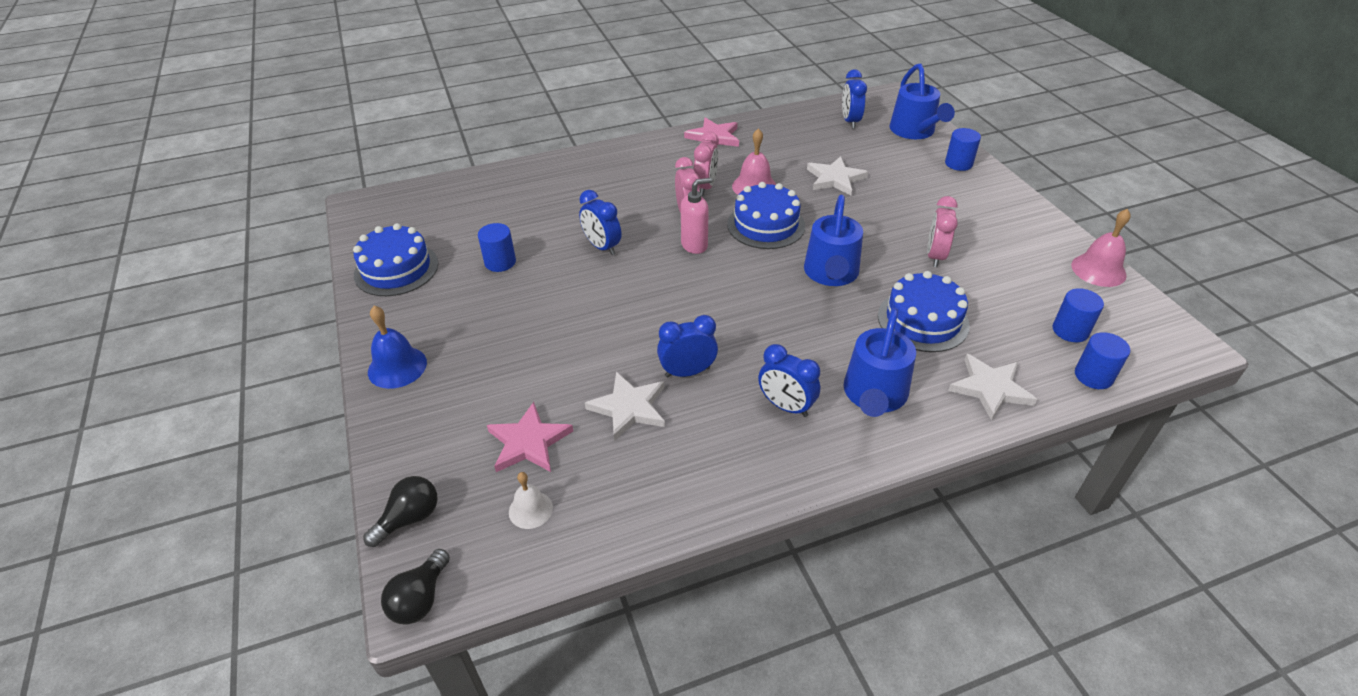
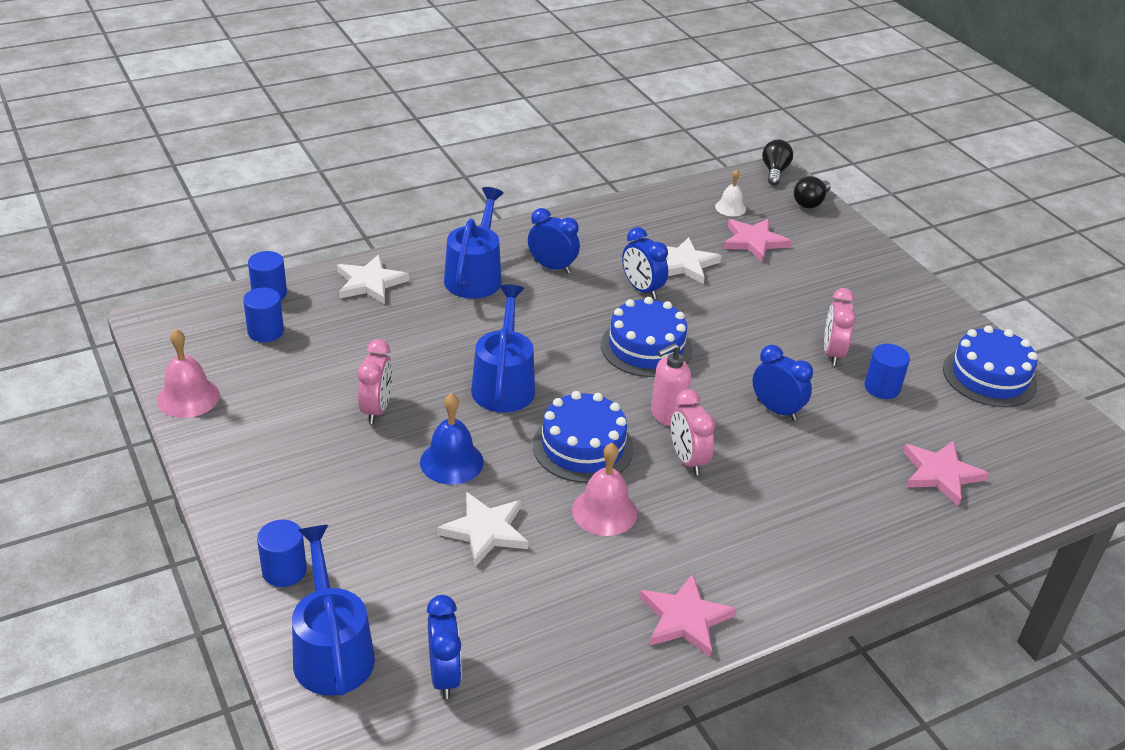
camera: 170 degrees right, 5 degrees down
(397, 367) = (902, 288): blue bell -> blue bell (451, 462)
(503, 201) = (940, 474): none -> pink star
(687, 372) = (642, 289): blue clock -> blue clock turned 75 degrees clockwise
(705, 187) = (674, 508): pink clock -> pink clock (832, 353)
(922, 320) = (413, 337): blue cake -> blue cake (646, 347)

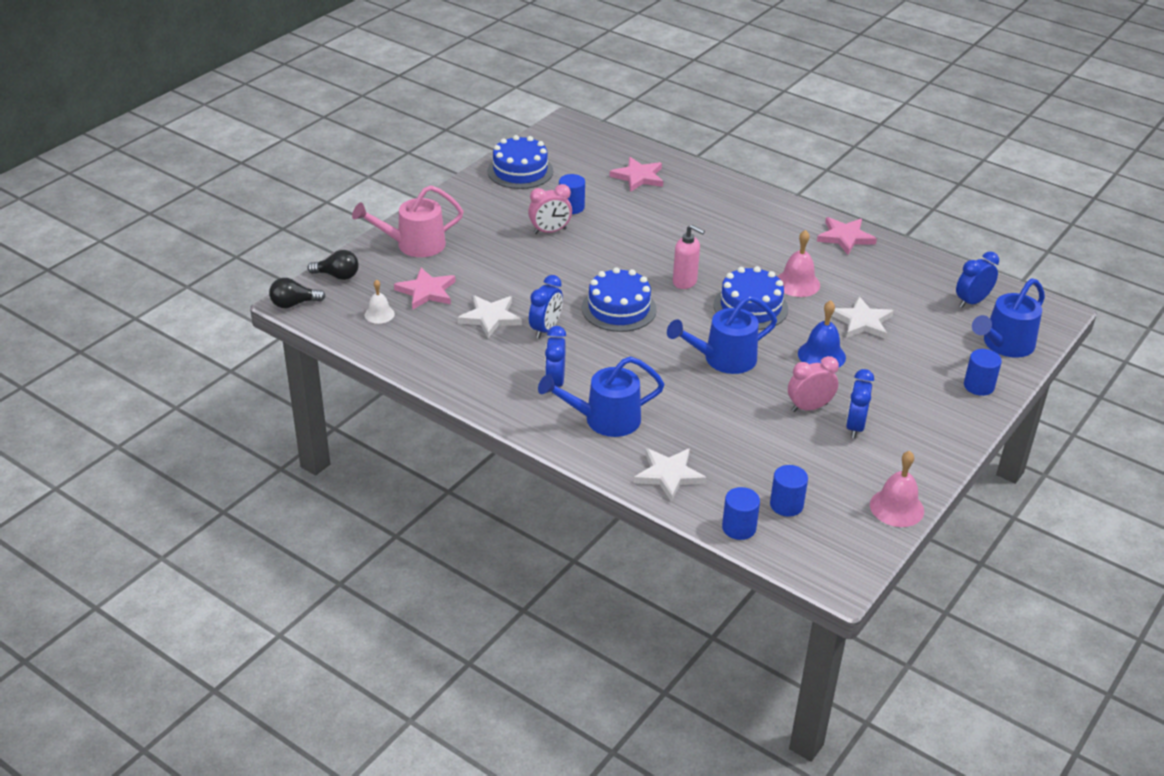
camera: 115 degrees left, 0 degrees up
(687, 460) = (719, 264): pink clock -> none
(776, 410) = (635, 242): blue clock -> blue clock (854, 427)
(847, 257) = (413, 245): none -> pink watering can

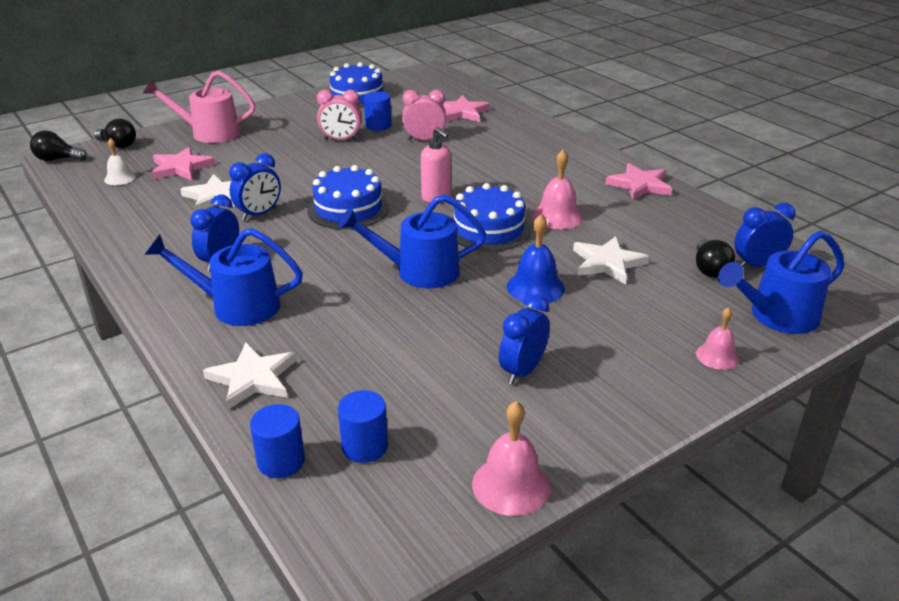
camera: 20 degrees right, 5 degrees down
(809, 407) = (480, 338): pink clock -> pink clock (424, 140)
(940, 313) = (709, 269): none -> black light bulb
(978, 386) = (717, 356): blue cylinder -> pink bell

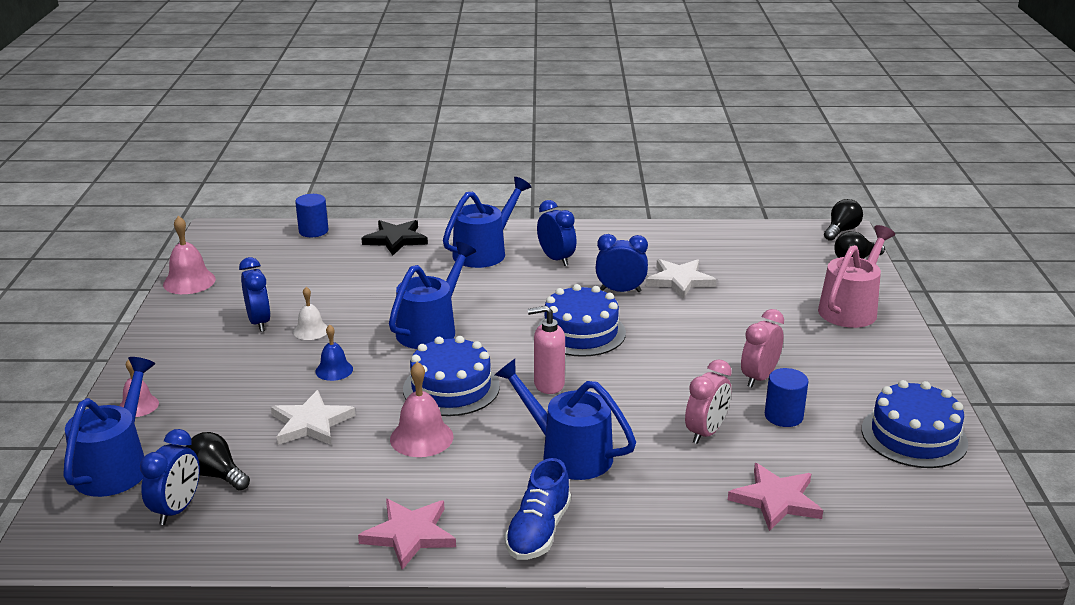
camera: 125 degrees right, 5 degrees down
(120, 178) = (768, 249): white bell -> white bell (311, 330)
(181, 167) = (765, 278): pink star -> none
(252, 378) = (395, 239): white star -> black star
(259, 214) = (620, 290): blue clock -> blue clock turned 105 degrees clockwise
(365, 446) = (286, 254): blue cylinder -> none
(501, 168) = (567, 453): none -> blue watering can
(535, 287) = (334, 370): blue bell -> blue bell, size x0.64
(578, 155) = (538, 531): none -> blue shoe

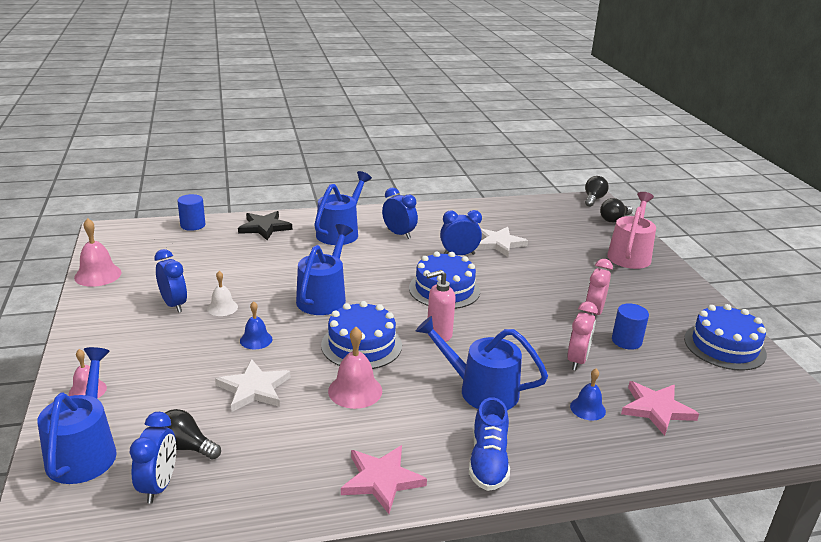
camera: 15 degrees left, 0 degrees up
(689, 489) = (587, 408): none -> blue bell

